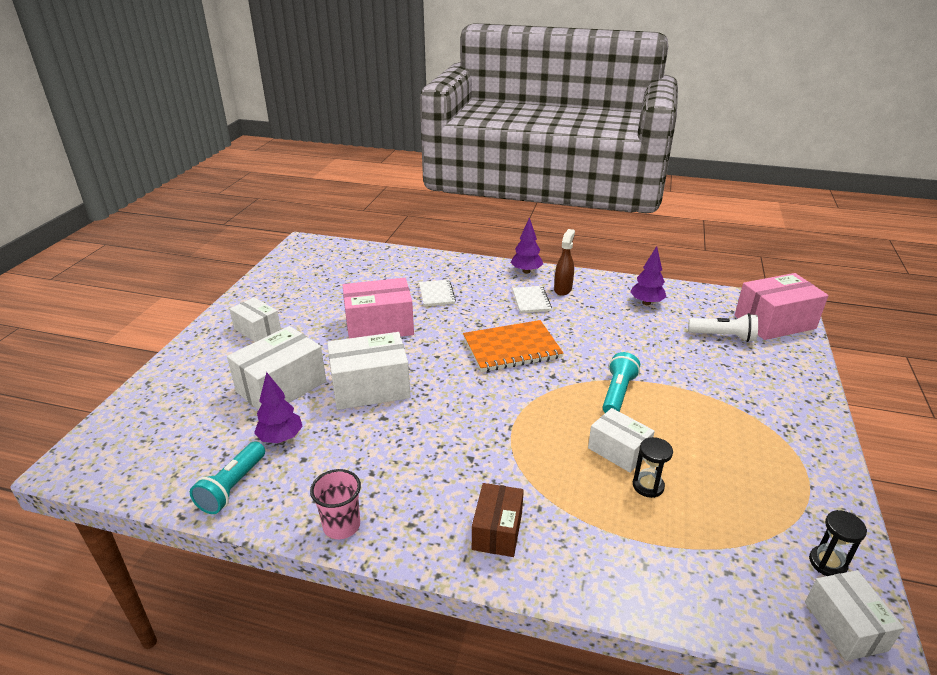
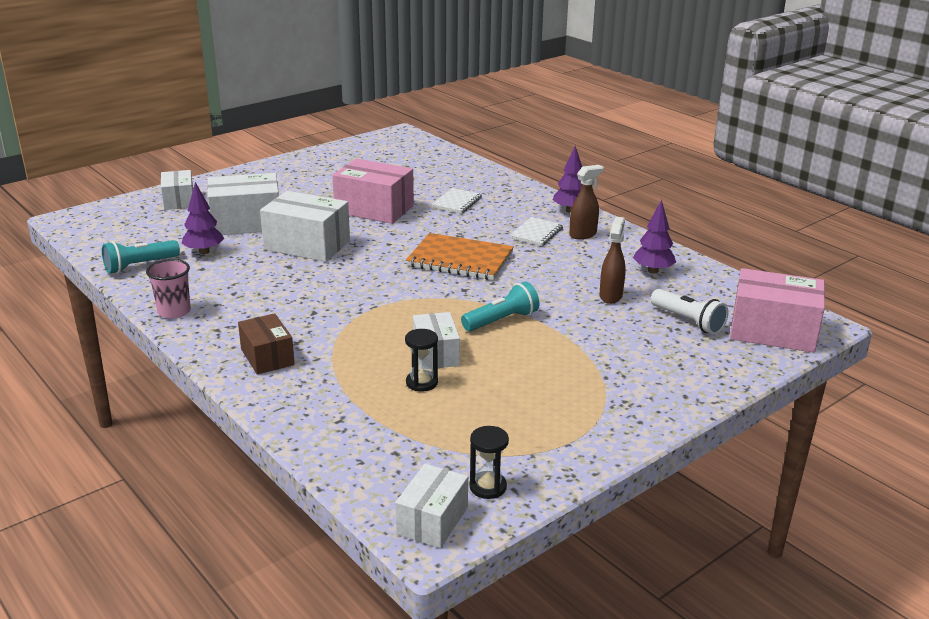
camera: 35 degrees right, 5 degrees down
(257, 330) = (280, 182): white box -> white box (179, 201)
(497, 530) = (267, 357): brown box -> brown box turned 75 degrees counterclockwise
(652, 336) = (611, 296): none -> brown spray bottle

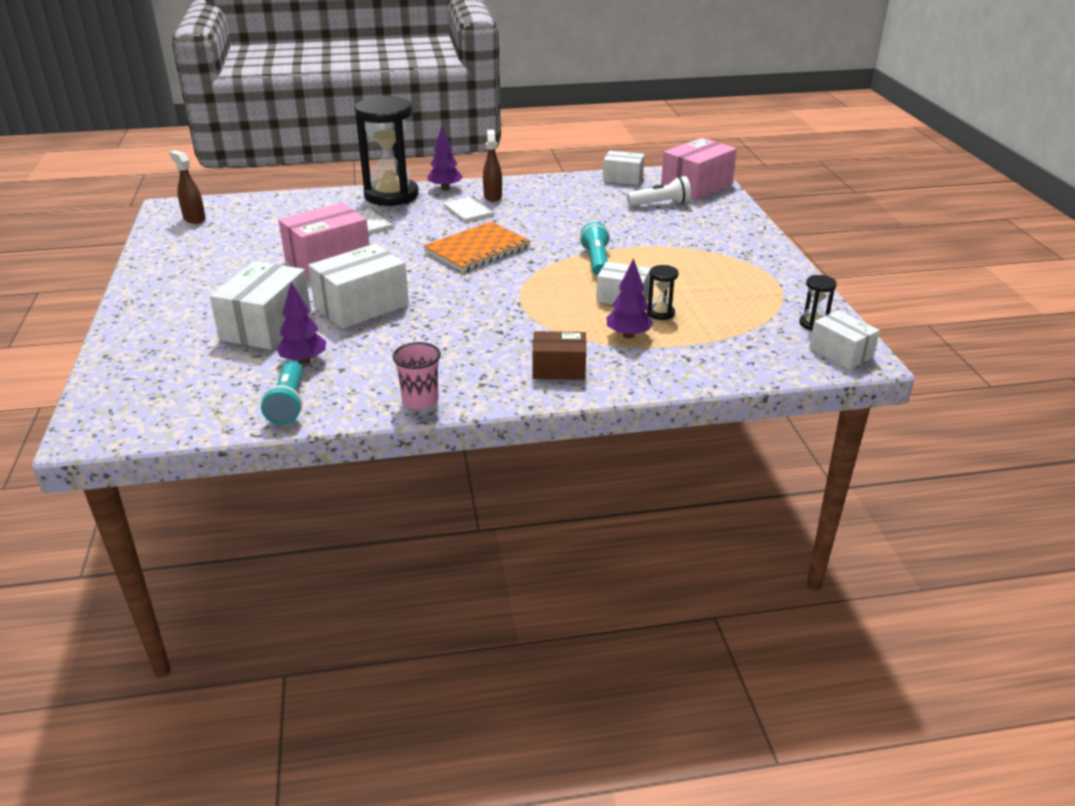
camera: 60 degrees left, 5 degrees up
(179, 201) = (148, 353): white box -> white box (623, 178)
(524, 194) = (391, 195): none -> black hourglass
(611, 296) = (599, 215): brown spray bottle -> brown spray bottle (194, 219)
(653, 271) = (578, 192): purple tree -> purple tree (628, 335)

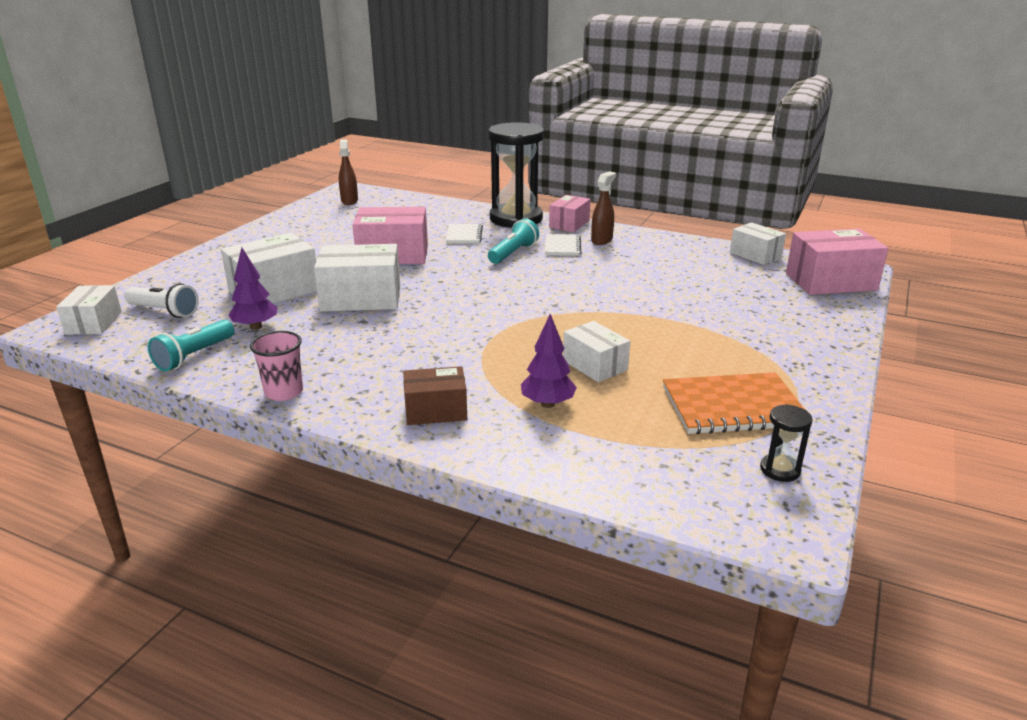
camera: 35 degrees right, 5 degrees down
(445, 188) = (569, 224): purple tree -> pink box
(477, 249) = (522, 281): orange notebook -> orange notebook (733, 407)
(559, 369) = (436, 410): brown box -> brown box turned 45 degrees counterclockwise
(596, 261) = (618, 323): turquoise flashlight -> turquoise flashlight (513, 253)
(660, 204) = (763, 288): white flashlight -> white flashlight (164, 311)
(660, 313) = (612, 394): black hourglass -> none
(841, 352) = (771, 518): white box -> white box (94, 323)

